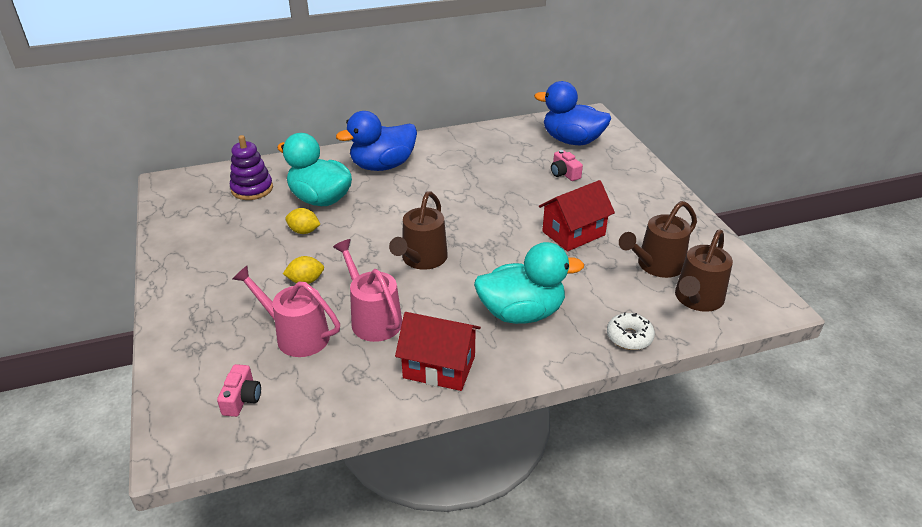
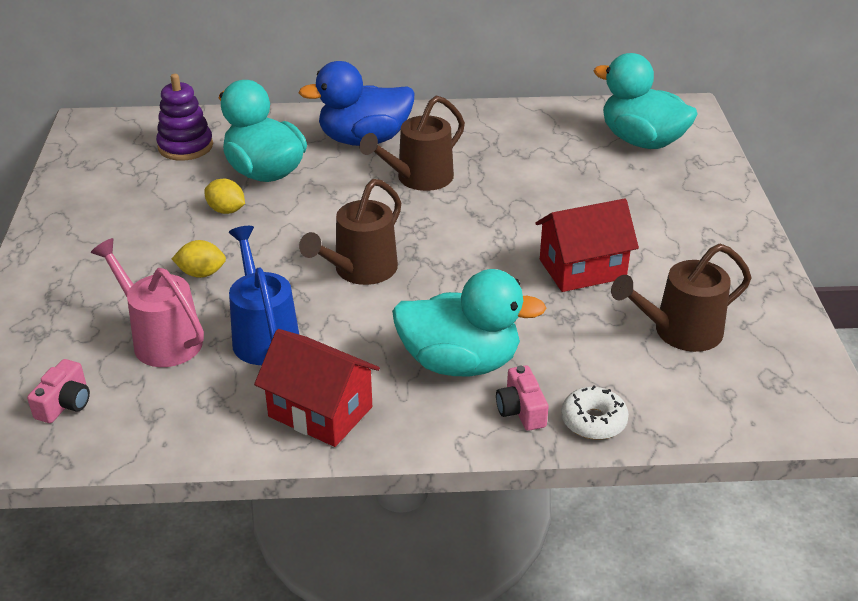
camera: 15 degrees right, 0 degrees up
(372, 318) = (263, 335): pink watering can -> blue watering can
(564, 173) = (608, 185): pink camera -> pink camera (521, 410)
(572, 141) = (641, 141): blue duck -> turquoise duck
(697, 299) = (716, 388): brown watering can -> brown watering can (419, 179)

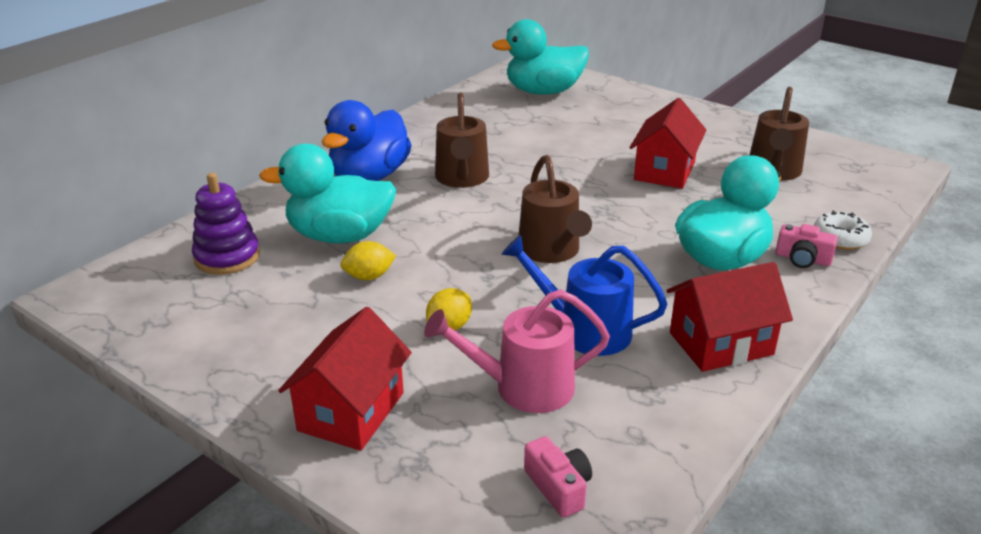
camera: 50 degrees left, 5 degrees down
(67, 282) = (351, 411): none -> red house

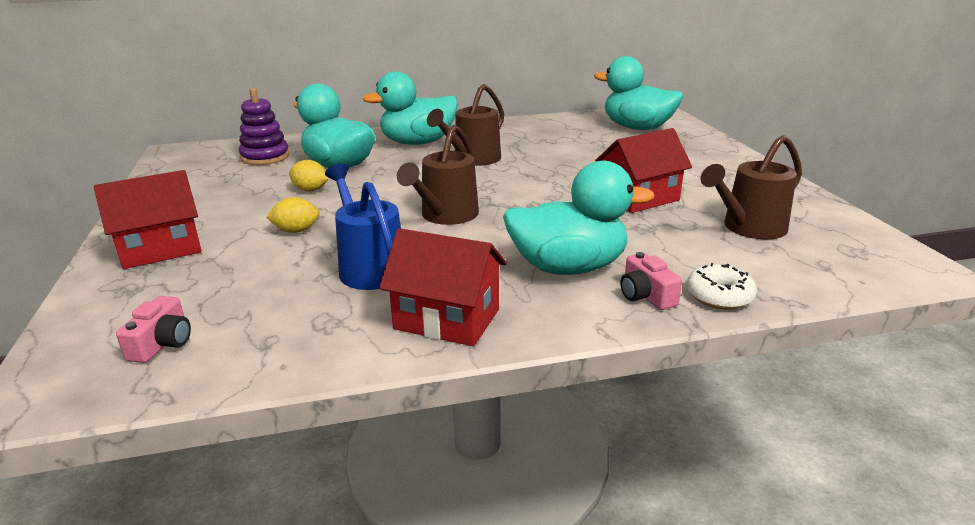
camera: 40 degrees right, 5 degrees down
(369, 177) = (418, 143): blue duck -> turquoise duck
(523, 387) = (264, 280): pink watering can -> none

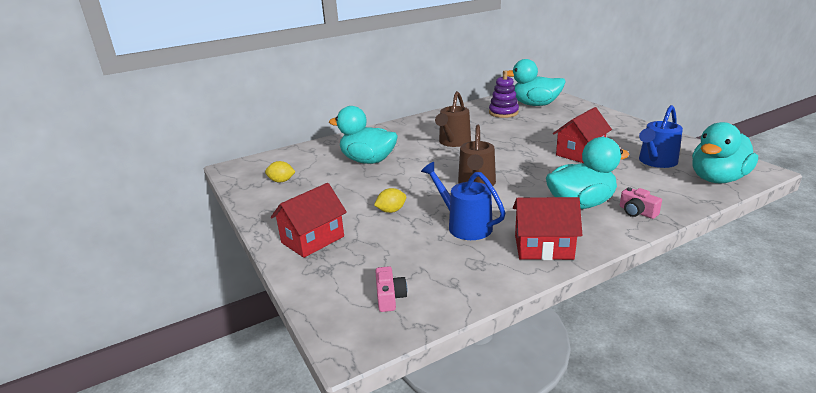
camera: 15 degrees left, 0 degrees up
(265, 157) = (307, 162): purple stacking toy -> purple stacking toy (503, 112)
(310, 190) = (368, 181): yellow lemon -> yellow lemon (281, 181)
(418, 143) = (404, 135): turquoise duck -> turquoise duck (717, 179)
(719, 296) = (674, 205): white donut -> none
(749, 228) = (656, 162): brown watering can -> blue watering can

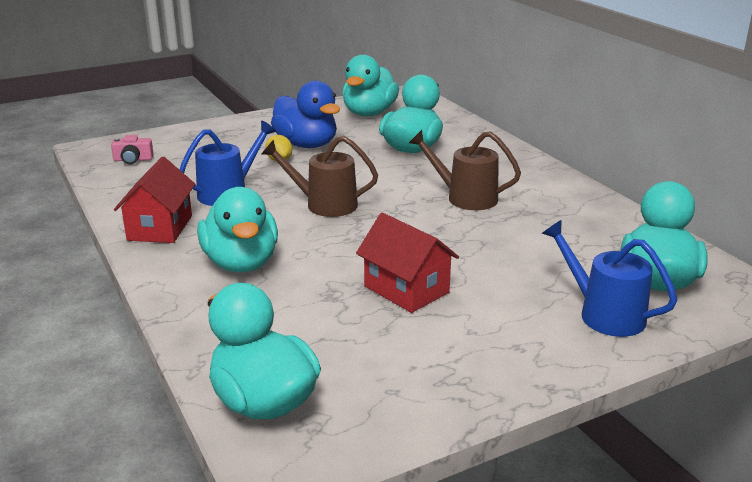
camera: 90 degrees right, 0 degrees up
(281, 181) = (369, 113): yellow lemon -> turquoise duck
(312, 239) = (242, 131): red house -> none
(355, 202) = (306, 144): none -> blue duck
(503, 112) = (602, 245): purple stacking toy -> none
(637, 212) = (198, 298): pink camera -> none
(656, 162) = (351, 355): blue watering can -> blue watering can (604, 314)

